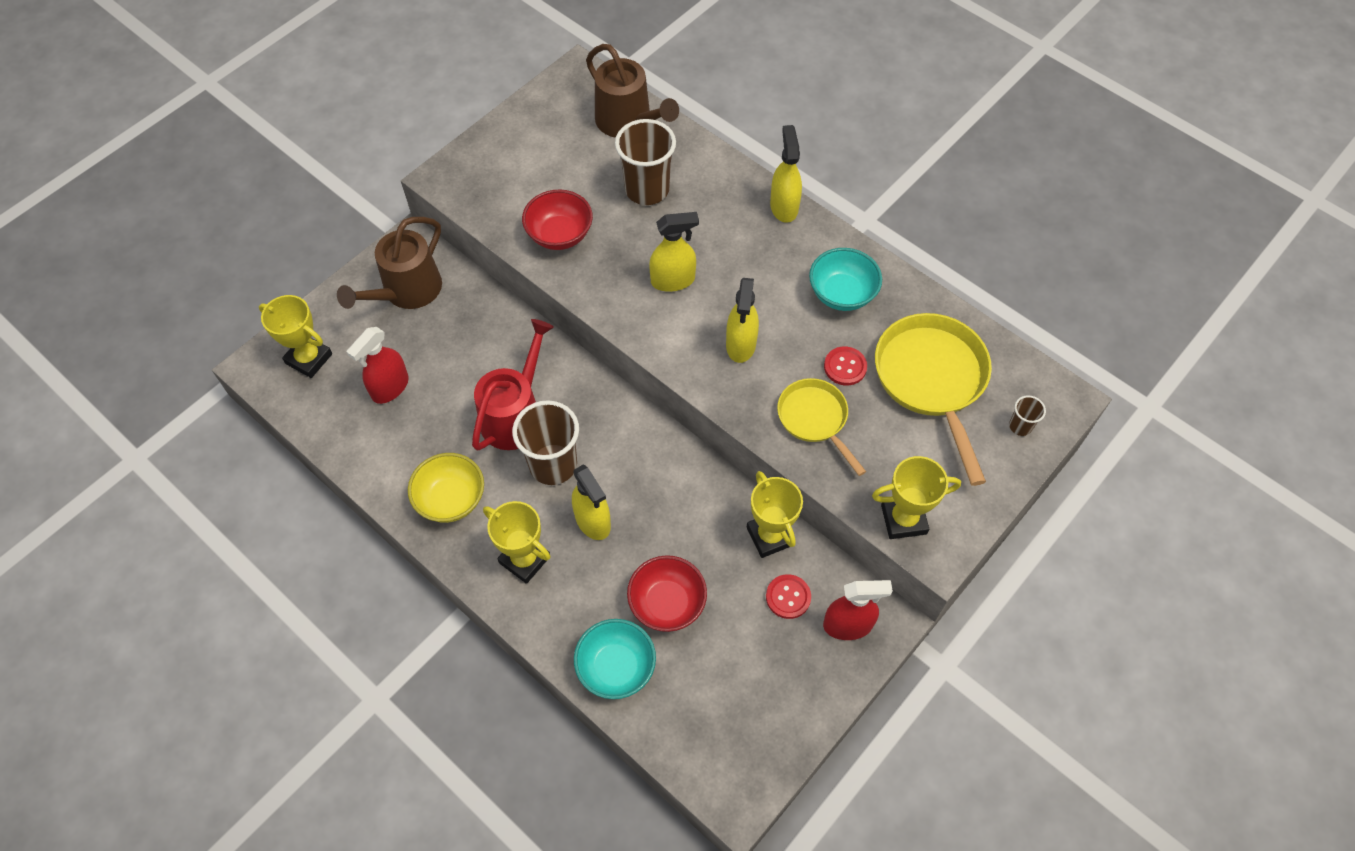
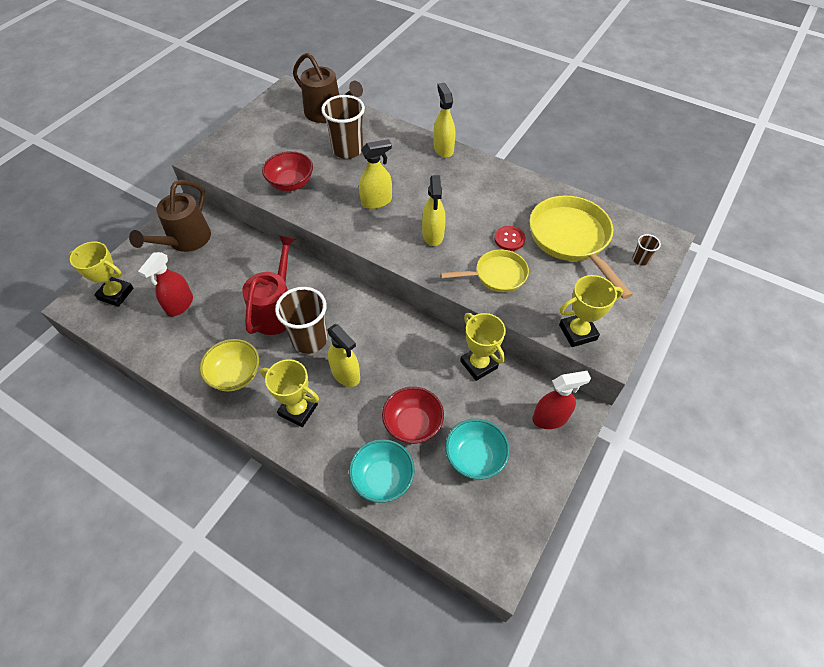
camera: 10 degrees left, 5 degrees down
(788, 597) = (502, 405): red button -> none
(815, 419) = (497, 275): yellow pan -> yellow pan turned 120 degrees clockwise
(842, 294) = (495, 195): turquoise bowl -> turquoise bowl (475, 457)

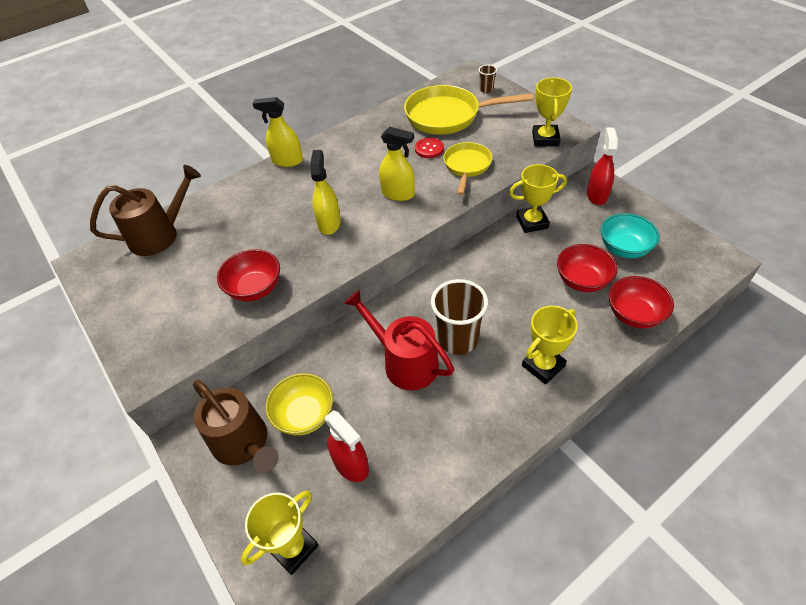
camera: 65 degrees left, 5 degrees down
(235, 375) = (481, 417): yellow bowl -> yellow bowl (304, 415)
(346, 374) = (512, 318): yellow spray bottle -> none
(347, 150) = (235, 230): brown cup -> none
(382, 479) = (634, 314): turquoise bowl -> red bowl

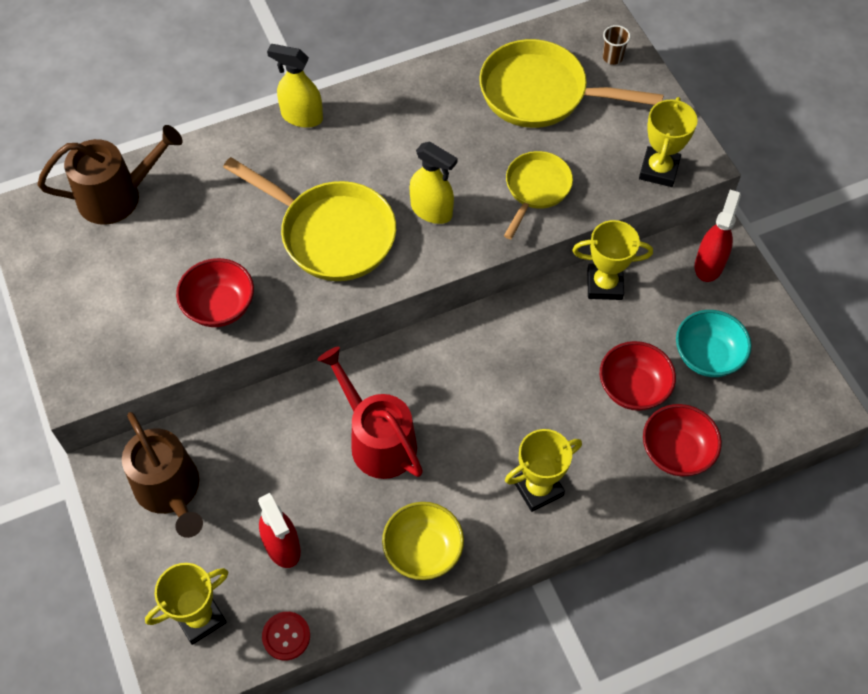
camera: 10 degrees right, 10 degrees up
(304, 415) = (245, 475): yellow bowl -> yellow bowl (423, 551)
(329, 223) = (331, 234): yellow spray bottle -> yellow pan
(429, 149) = (496, 146): red button -> red button (286, 636)
(458, 339) = (450, 427): brown cup -> none

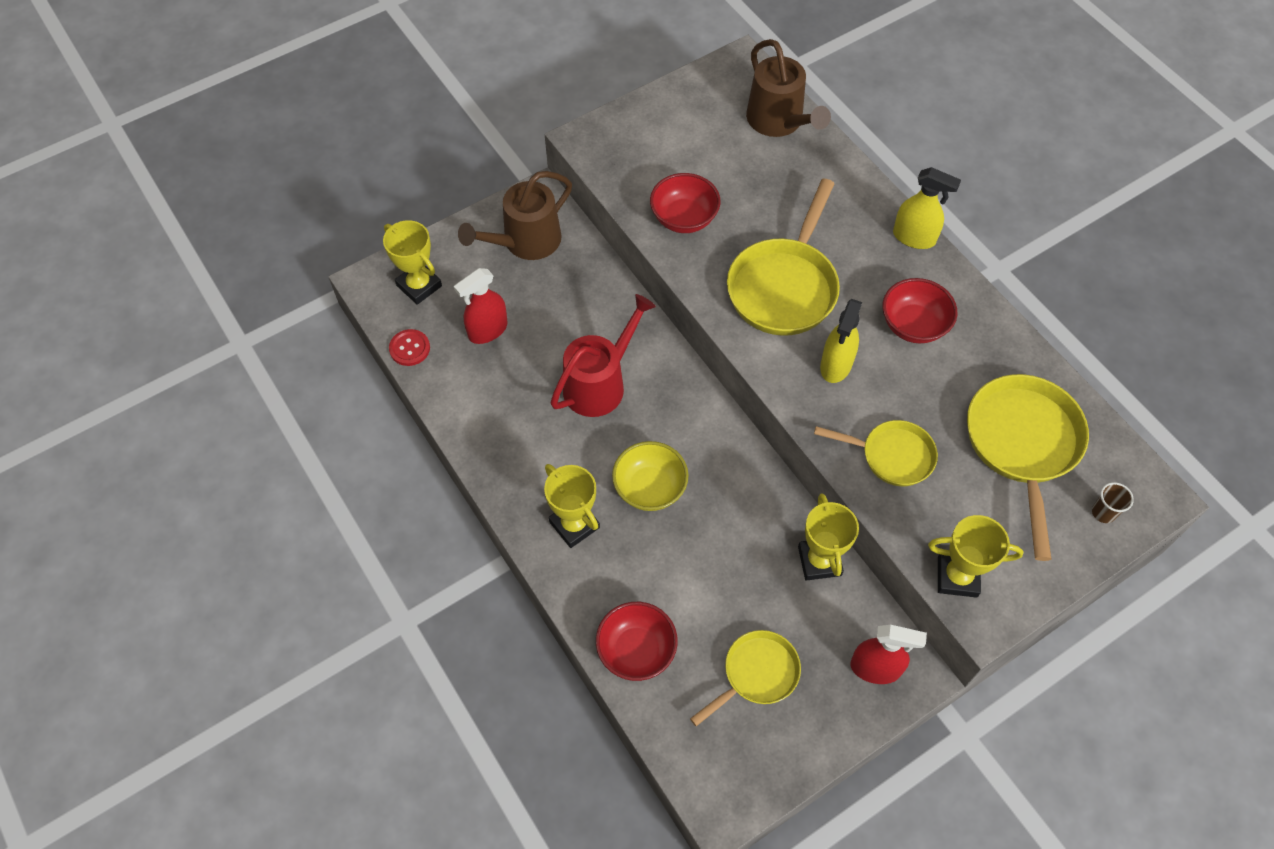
camera: 80 degrees right, 0 degrees up
(301, 116) = (914, 237): yellow spray bottle -> yellow spray bottle turned 105 degrees clockwise
(423, 551) = (498, 437): yellow bowl -> yellow bowl (650, 488)
(633, 388) = (701, 601): red bowl -> red bowl (913, 325)
(707, 356) = (756, 674): turquoise bowl -> yellow pan

